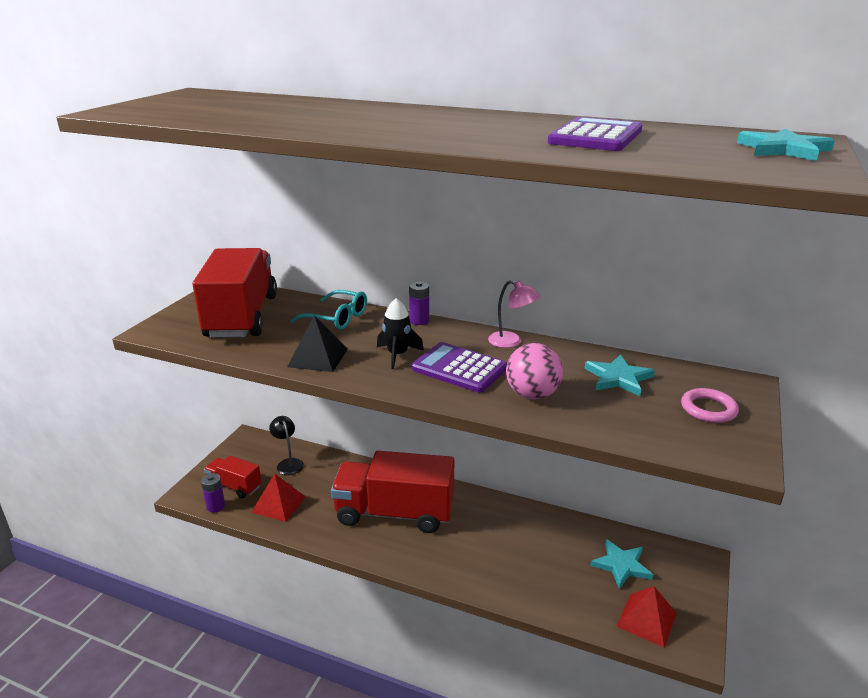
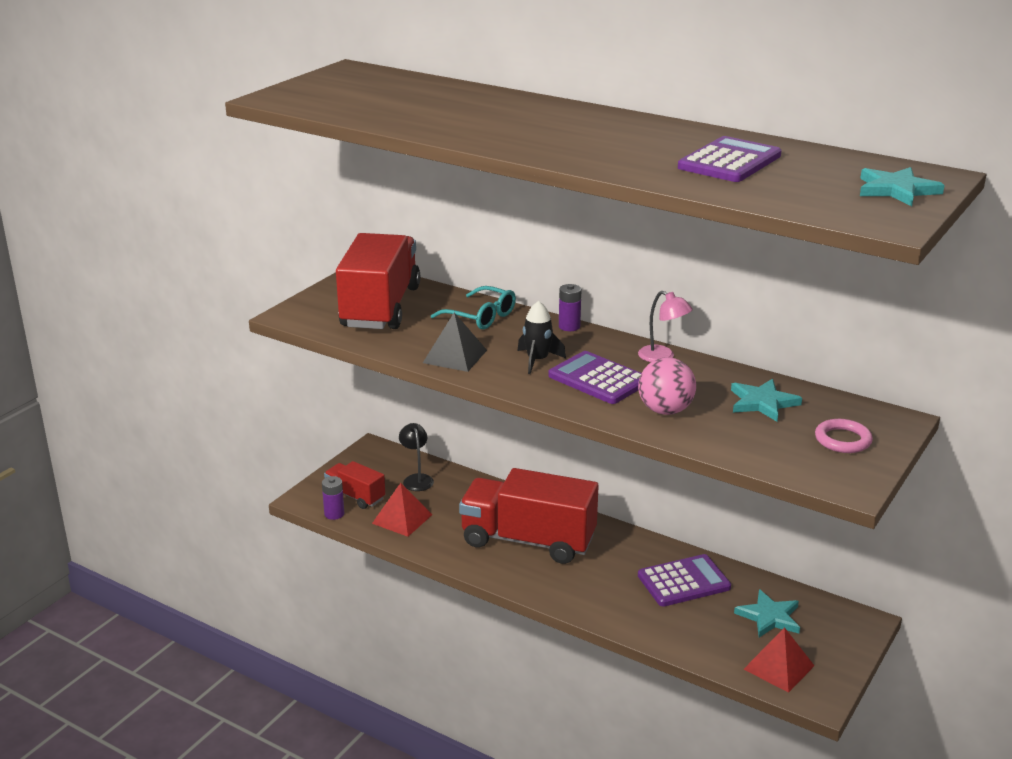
camera: 10 degrees right, 0 degrees up
(538, 538) = (683, 581): none -> purple calculator

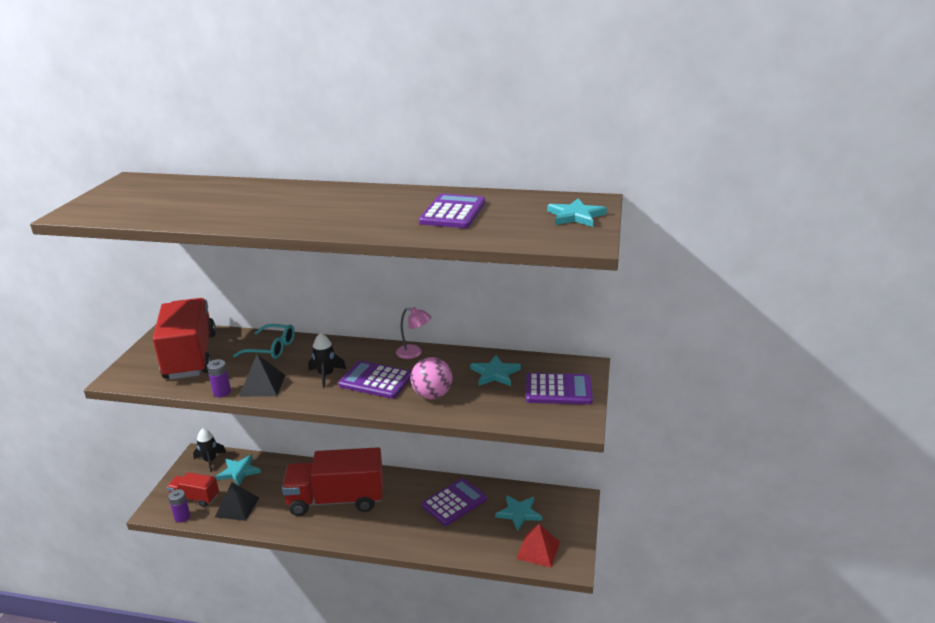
camera: 20 degrees left, 0 degrees up
(386, 458) = (210, 460): none -> black rocket
(402, 519) = (237, 507): red pyramid -> black pyramid
(416, 479) = (239, 471): black lamp -> turquoise star
(569, 326) = (339, 343): purple battery -> purple battery (222, 392)
(843, 440) = (558, 390): pink ring -> purple calculator

